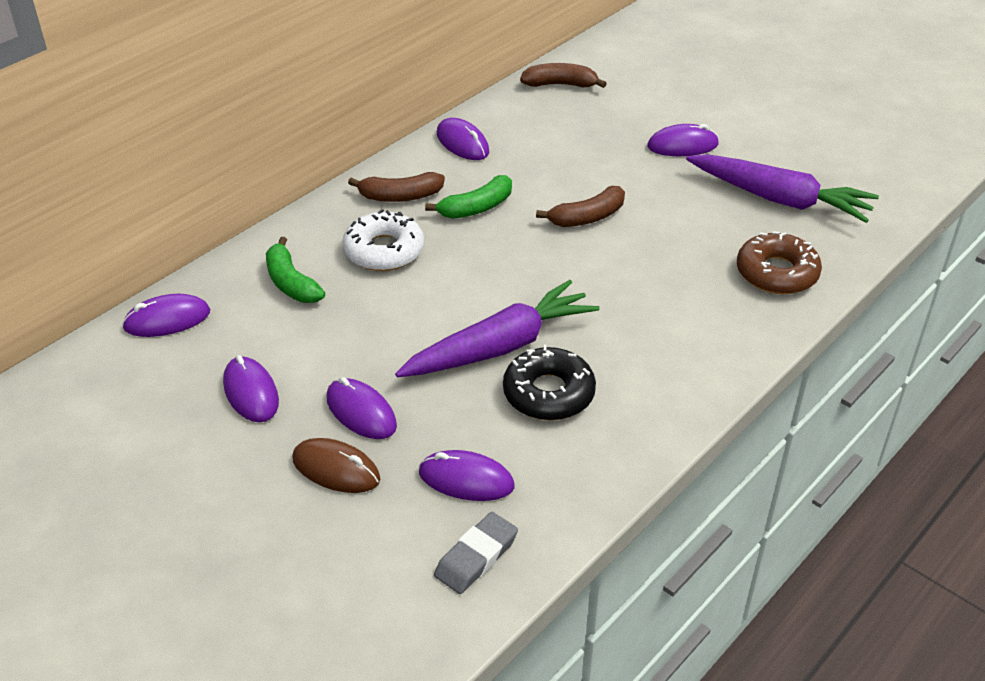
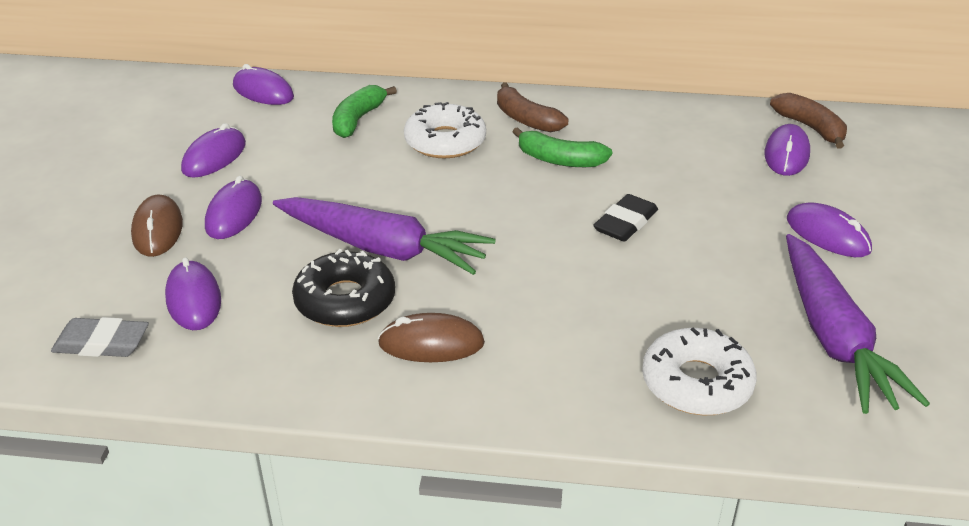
camera: 55 degrees right, 5 degrees down
(462, 143) = (641, 117): purple mouse -> purple mouse (786, 154)
(587, 217) = (625, 223): brown banana -> black eraser
(639, 370) = (431, 343): none -> brown mouse
(776, 273) = (696, 383): brown donut -> white donut

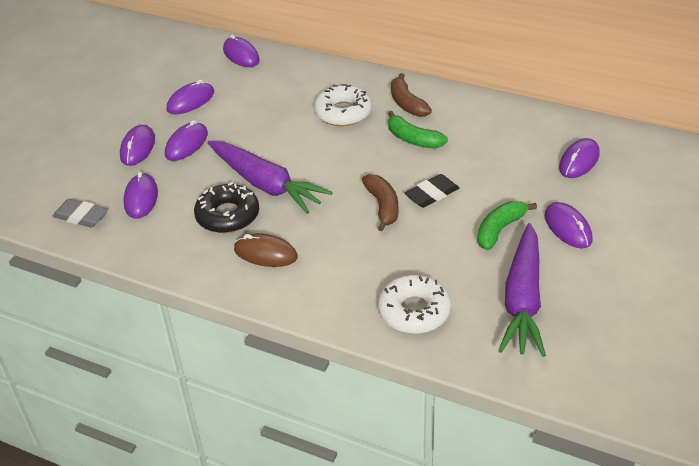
camera: 20 degrees right, 5 degrees up
(157, 230) = (138, 148): brown mouse -> purple mouse
(358, 119) = (293, 86): green banana -> green banana (499, 229)
(810, 128) = (611, 142): brown banana -> brown banana (383, 206)

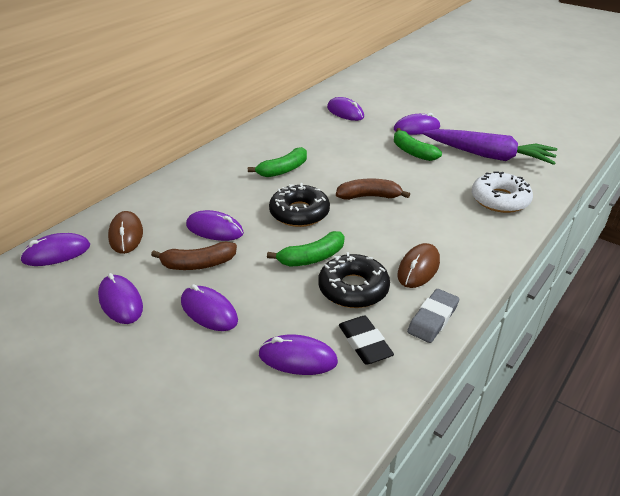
camera: 80 degrees left, 5 degrees down
(81, 216) = (314, 422): grey eraser -> grey eraser (433, 319)
(138, 148) = (190, 357): purple mouse -> purple mouse (214, 229)
(266, 184) = (312, 258): purple carrot -> green banana
(273, 79) = (126, 235): none -> brown mouse
(336, 164) = (299, 213): none -> black donut
(343, 112) = (220, 199): white donut -> none
(407, 103) = (229, 165): brown banana -> brown banana (198, 264)
(432, 194) = (361, 172): black eraser -> black eraser (365, 343)

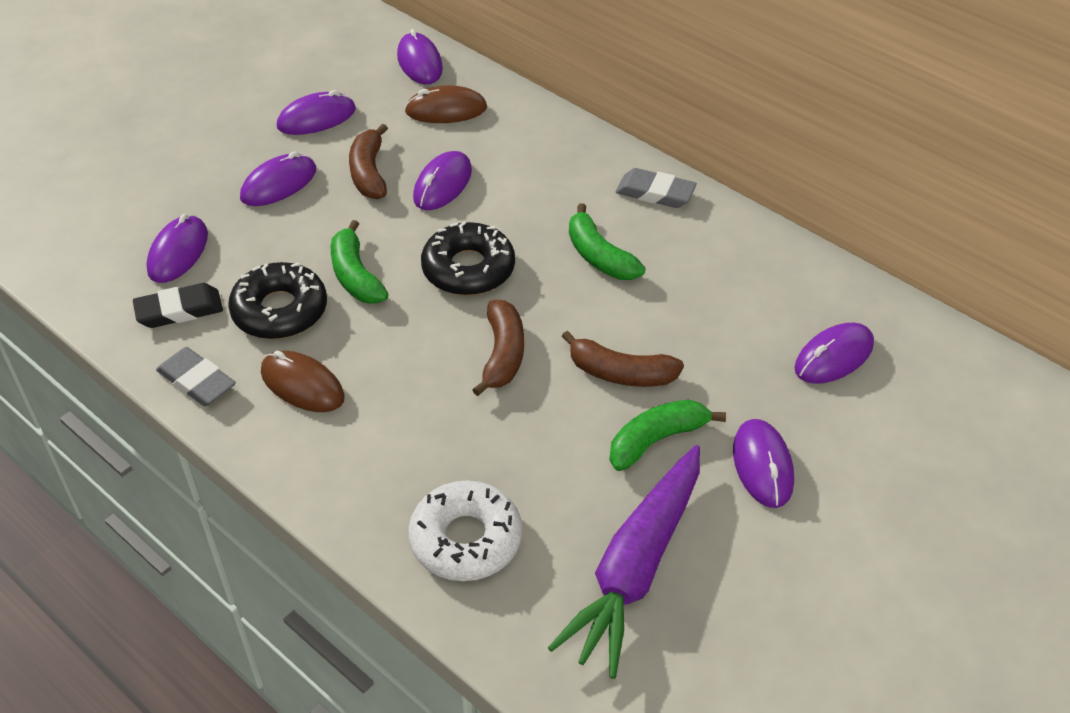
camera: 95 degrees right, 10 degrees up
(227, 154) = (655, 193): none -> grey eraser
(372, 162) = (620, 373): none -> brown banana

